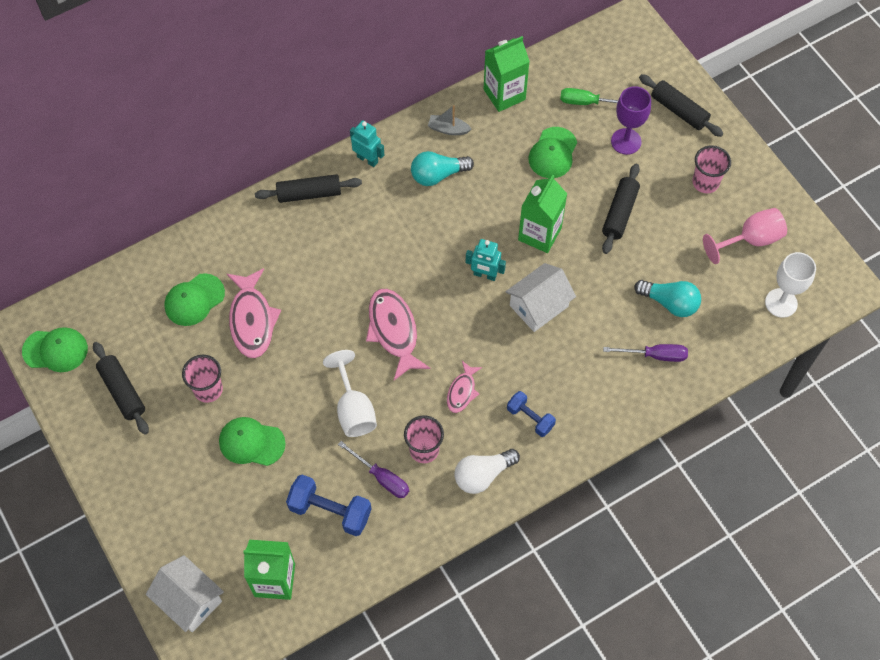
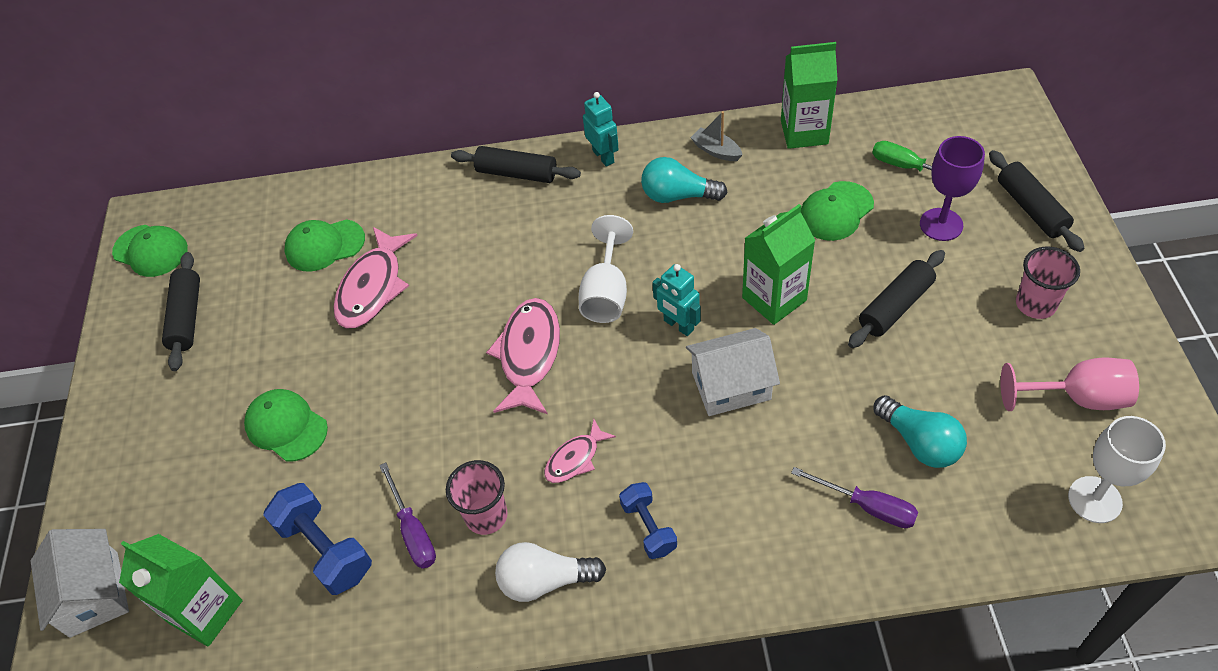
camera: 30 degrees right, 10 degrees down
(208, 390) = (277, 348): pink cup -> none
(353, 409) = (427, 431): white goblet -> white goblet (606, 293)

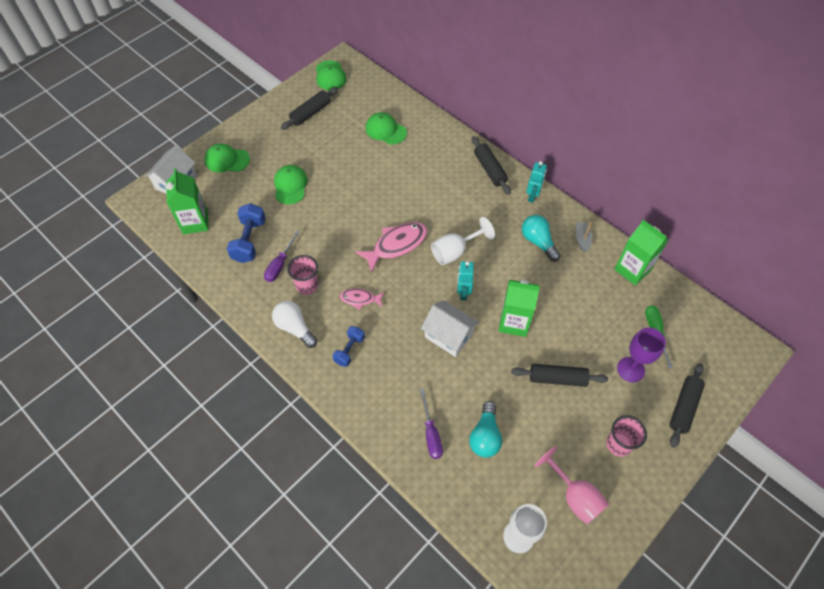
camera: 45 degrees right, 5 degrees up
(373, 287) = (380, 163): pink fish -> none
(836, 211) = (593, 316): green cap -> green cap (227, 160)

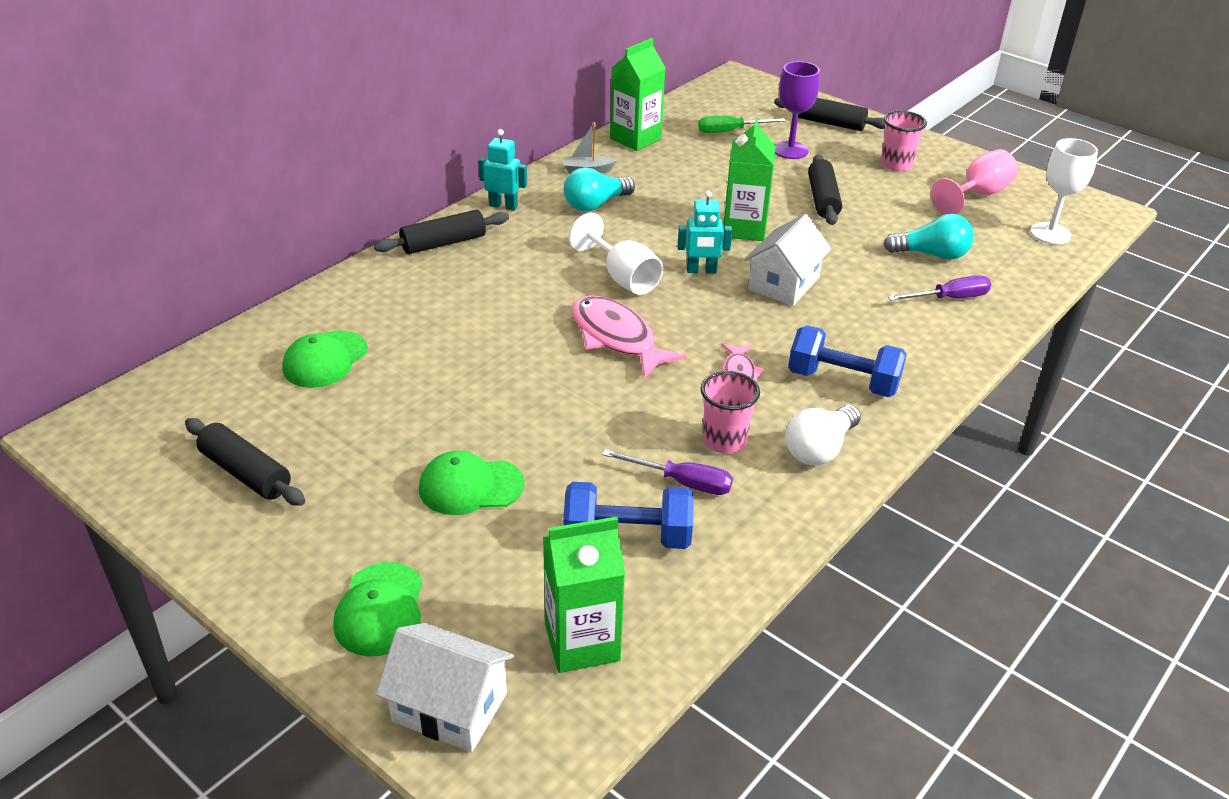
camera: 95 degrees left, 20 degrees down
(330, 76) = (123, 450): green cap -> none
(349, 350) = (843, 381): blue dumbbell -> blue dumbbell, size x1.59

